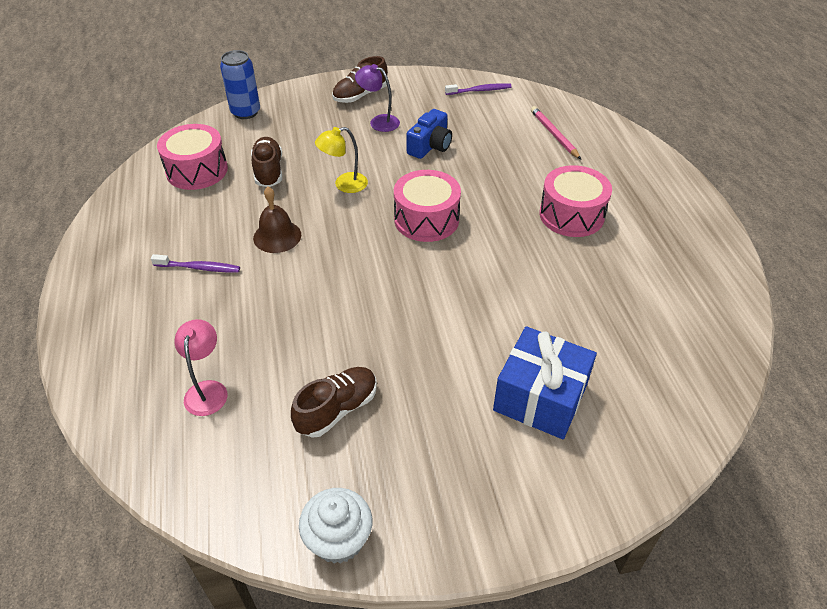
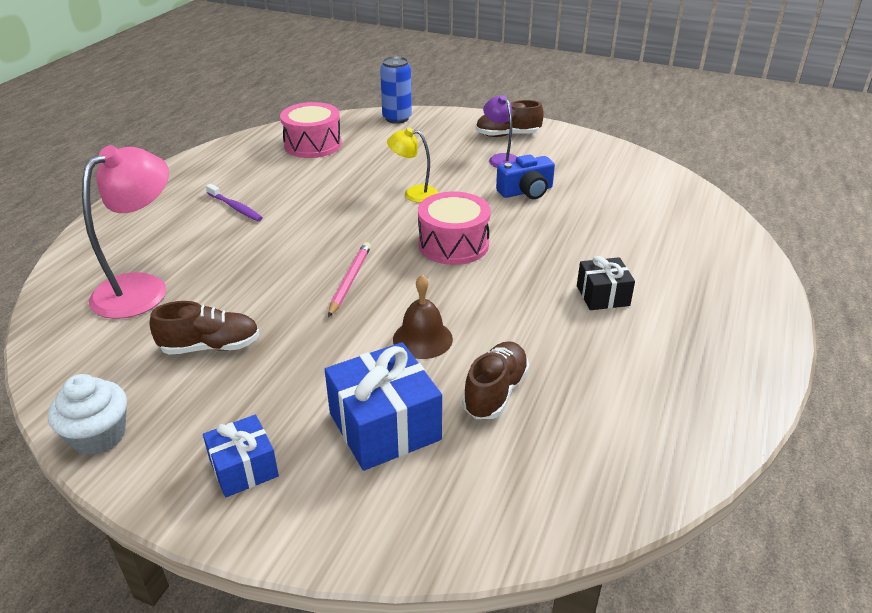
camera: 35 degrees right, 10 degrees down
(207, 390) = (142, 288): pink lamp -> pink lamp, size x1.80
(268, 171) = (365, 163): brown shoe -> brown shoe (495, 392)
(277, 236) = (316, 209): brown bell -> brown bell (422, 339)
(480, 90) = (629, 165): purple toothbrush -> none
(482, 490) = (244, 468): none -> blue gift
(554, 134) = (666, 224): pink pencil -> pink pencil (350, 280)
(571, 215) = (602, 296): pink drum -> black gift

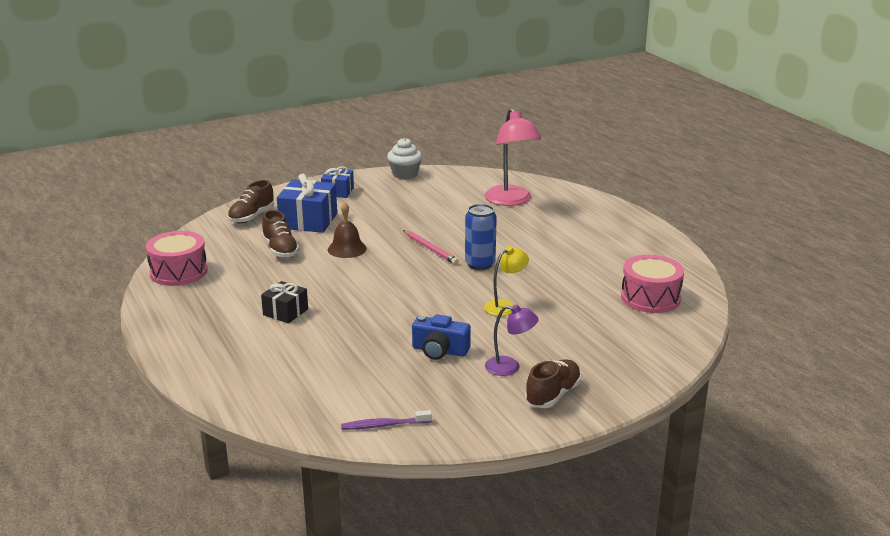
camera: 130 degrees right, 10 degrees down
(210, 346) = (429, 204): brown shoe -> brown shoe (251, 217)
(235, 207) = (574, 243): purple toothbrush -> purple toothbrush (384, 425)
(397, 118) = (665, 355): blue can -> blue can (480, 264)
(453, 244) = (416, 292): pink drum -> pink drum (178, 272)
(526, 191) = (439, 351): blue camera -> blue camera turned 90 degrees counterclockwise

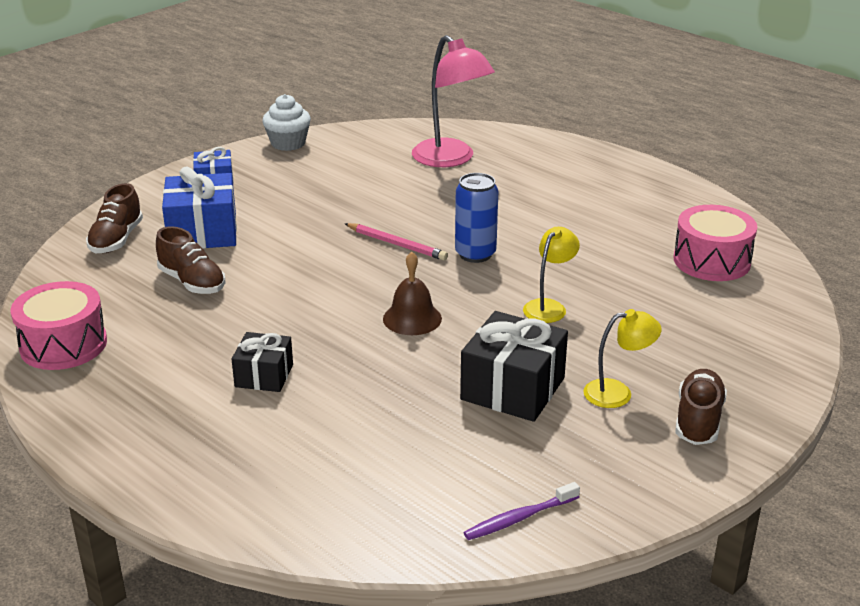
camera: 20 degrees left, 5 degrees up
(347, 249) = (284, 264): brown bell -> brown bell (412, 318)
(439, 351) = (513, 389): blue camera -> black gift
(510, 367) = (618, 393): purple lamp -> yellow lamp

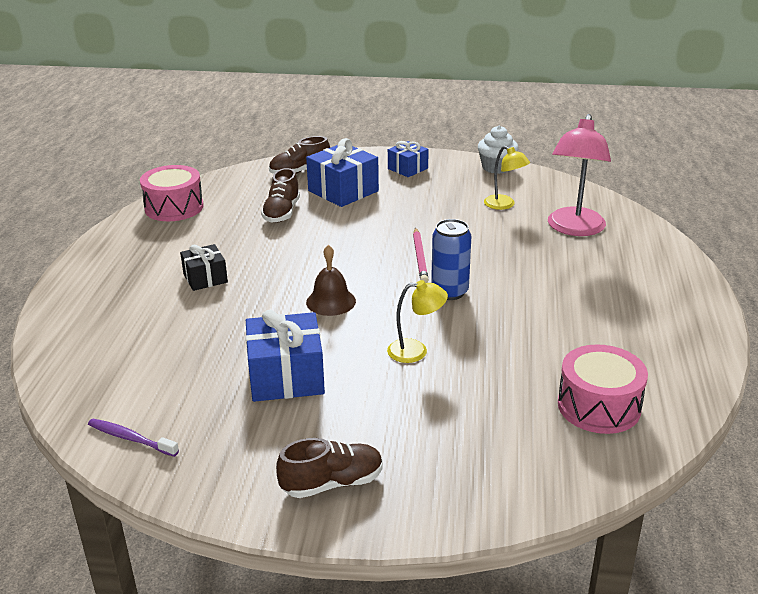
camera: 55 degrees right, 0 degrees up
(513, 389) = (286, 376): black gift -> blue gift
(618, 393) = (330, 427): yellow lamp -> yellow lamp (504, 205)

